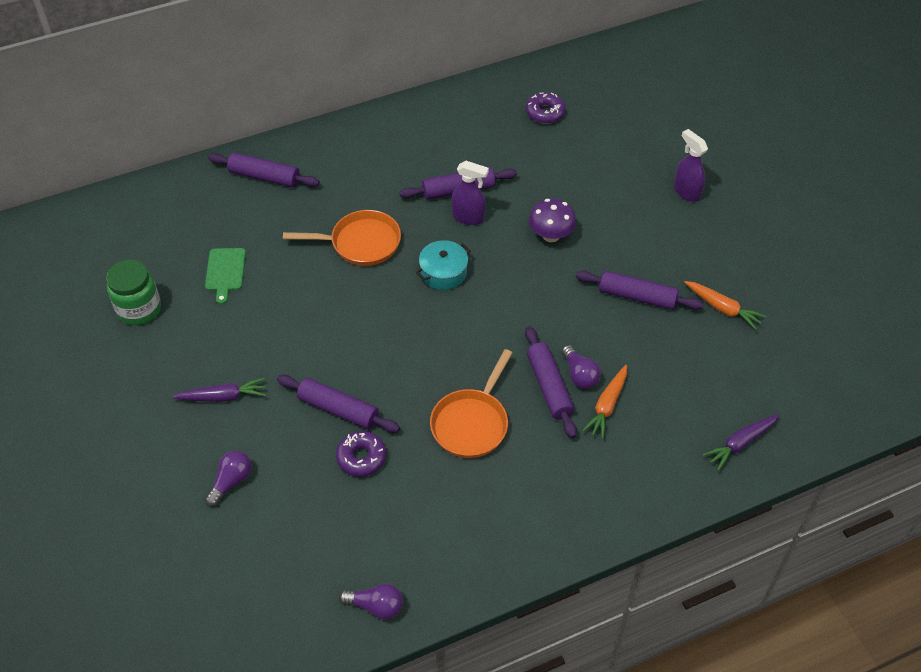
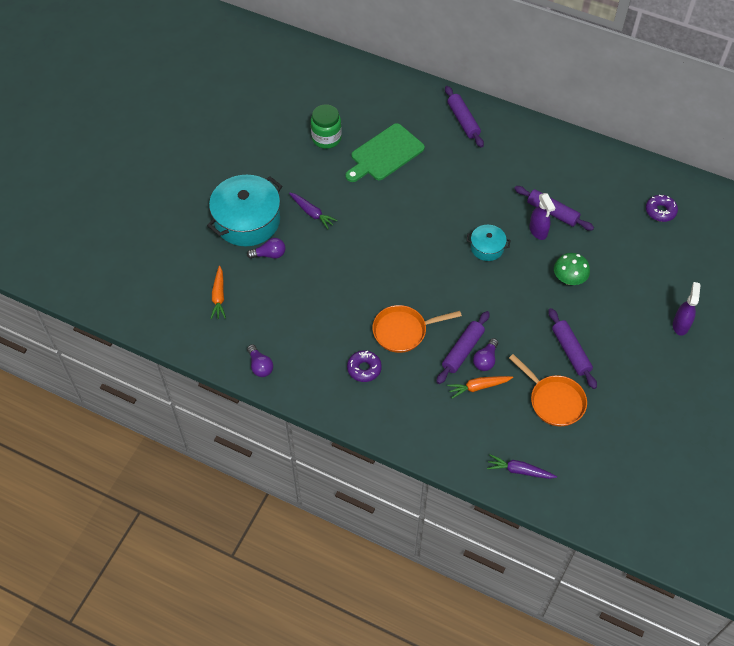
camera: 50 degrees right, 5 degrees up
(158, 470) = (247, 220): none -> turquoise pot
(225, 272) = (385, 154): green cutting board -> green cutting board, size x1.80
(338, 409) = (353, 266): purple rolling pin -> none
(361, 243) = (466, 196): orange pan -> orange pan (554, 401)
(361, 457) = (335, 298): purple donut -> purple donut (364, 368)
(551, 235) = (569, 279): purple mushroom -> green mushroom
(723, 308) = (609, 401): orange carrot -> orange carrot (219, 296)

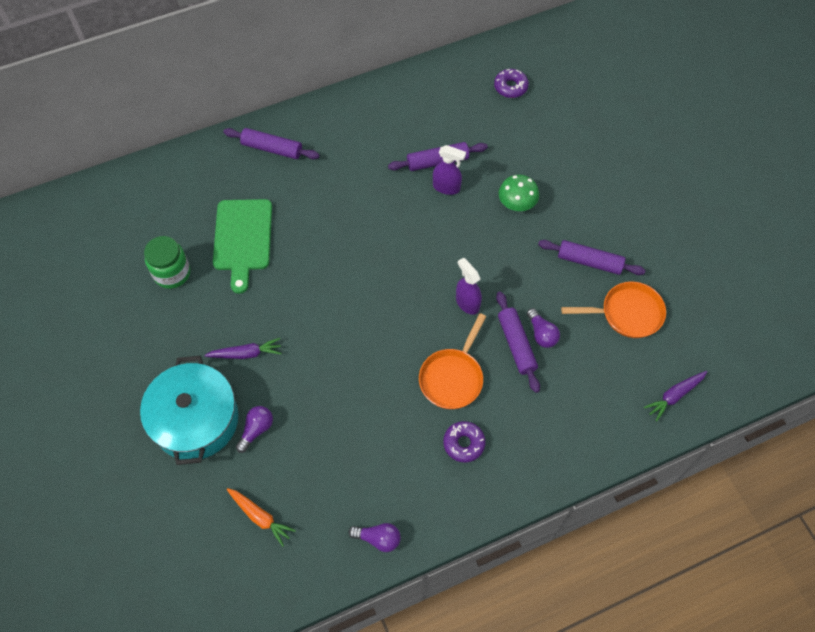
camera: 50 degrees left, 5 degrees up
(478, 387) = (564, 362): orange carrot -> none
(487, 247) = (426, 239): turquoise pot -> none
(680, 325) = (631, 163): purple spray bottle -> purple spray bottle (467, 303)

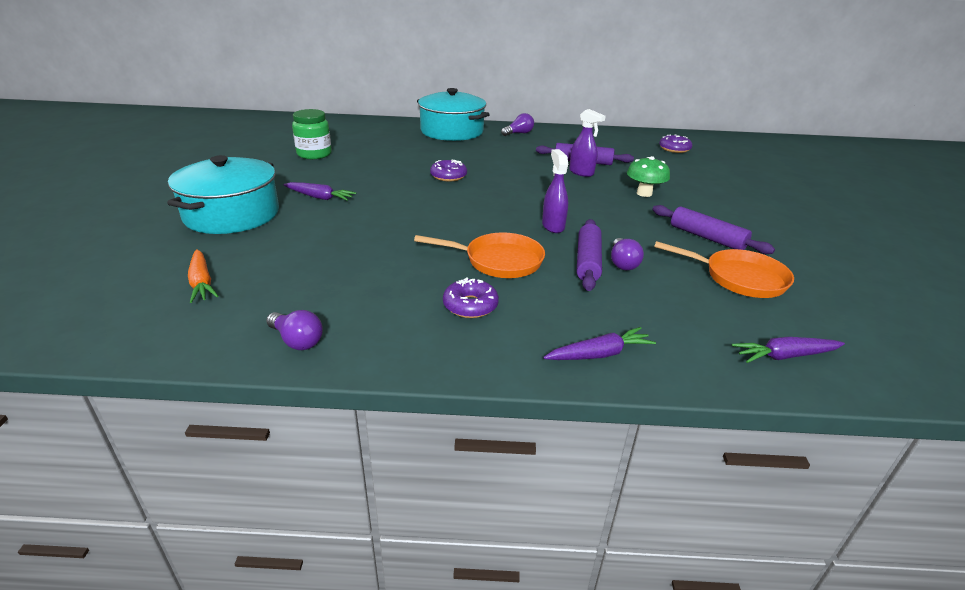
camera: 25 degrees right, 30 degrees down
(242, 239) = (385, 154): green cutting board -> none
(256, 430) = (273, 234): purple light bulb -> purple light bulb (519, 133)
(272, 148) = (452, 131): purple rolling pin -> turquoise pot
(332, 255) = (448, 176): none -> purple donut
(452, 377) = (498, 261): orange pan -> orange pan turned 135 degrees counterclockwise
(567, 452) = (599, 354): none -> purple carrot

